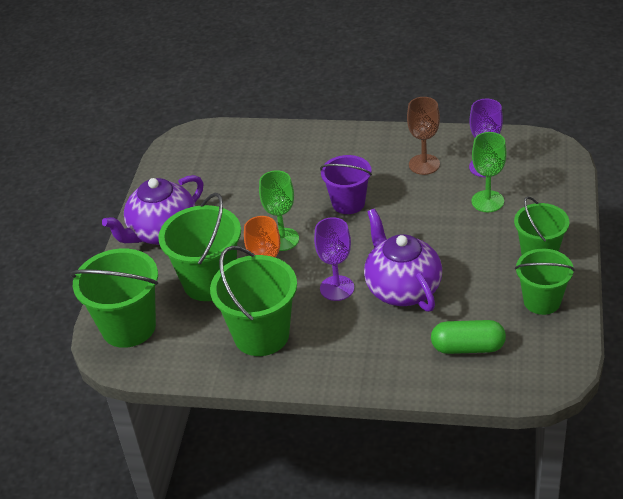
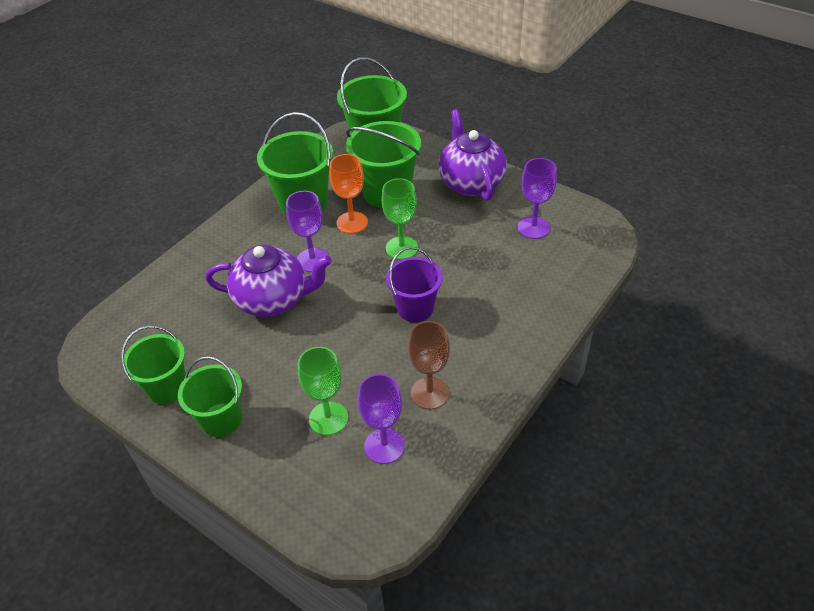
camera: 115 degrees right, 5 degrees up
(206, 175) = (533, 227): none -> purple goblet
(468, 347) = (173, 312): green capsule -> none

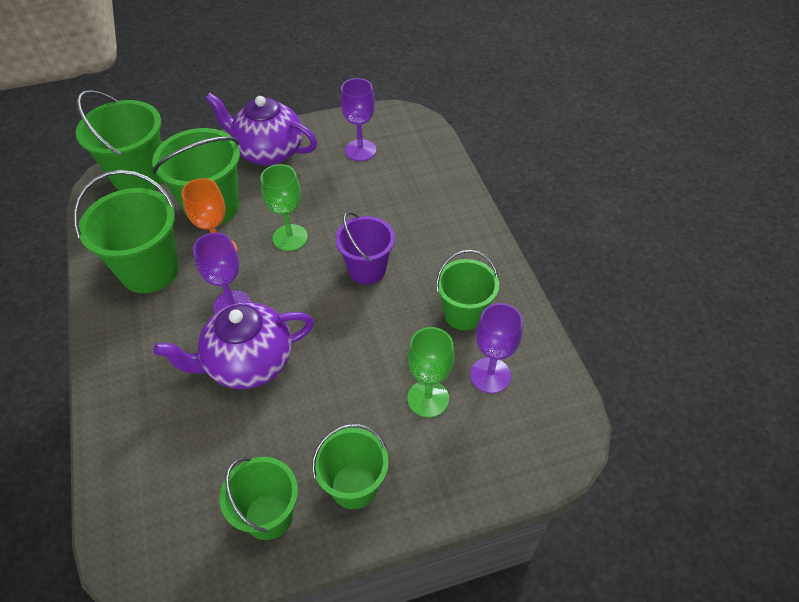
camera: 55 degrees left, 5 degrees up
(273, 299) = (248, 363): purple teapot -> purple teapot turned 150 degrees counterclockwise
(429, 393) = (463, 314): brown goblet -> green bucket

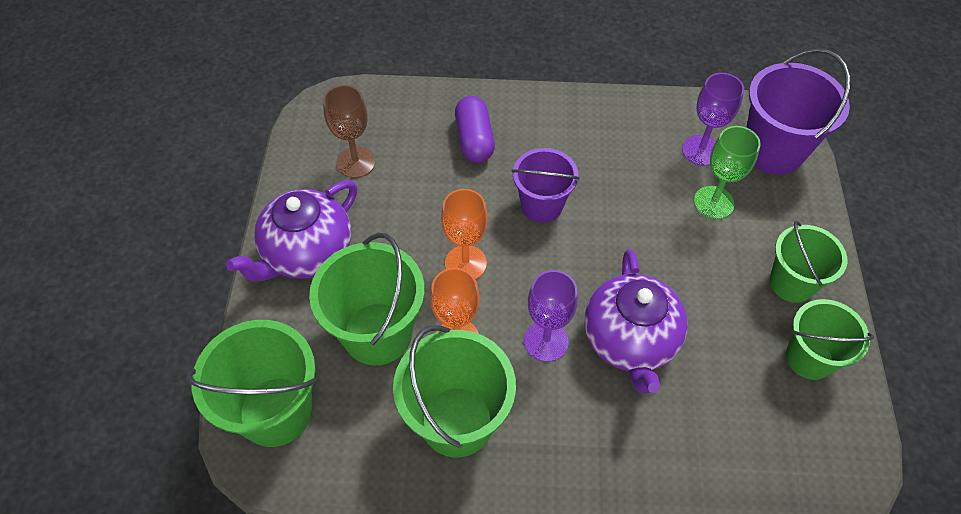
camera: 70 degrees left, 5 degrees up
(290, 237) = (465, 263): green goblet -> orange goblet
(360, 150) = (356, 162): purple goblet -> brown goblet
(417, 209) = (474, 140): none -> purple capsule
(463, 314) = (626, 147): green bucket -> none
(524, 442) = (773, 151): none -> purple bucket

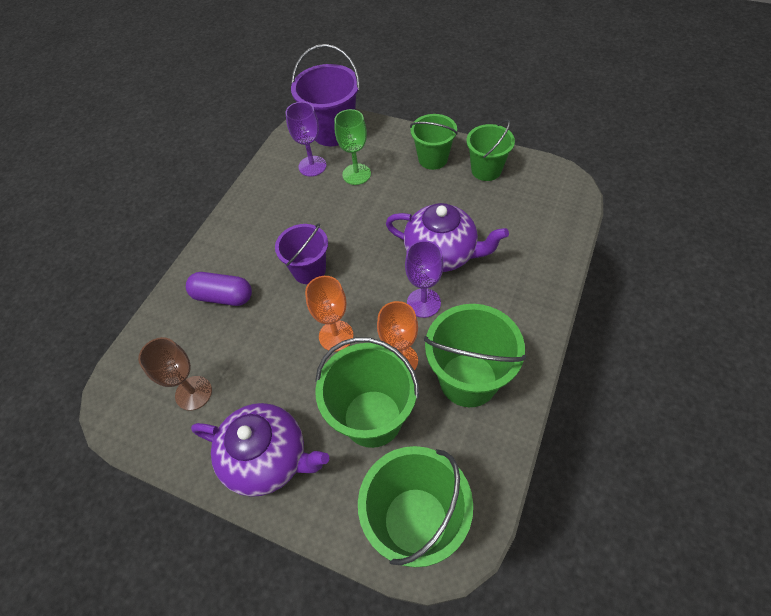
camera: 65 degrees left, 0 degrees up
(307, 253) = (268, 458): purple teapot -> purple teapot turned 45 degrees counterclockwise

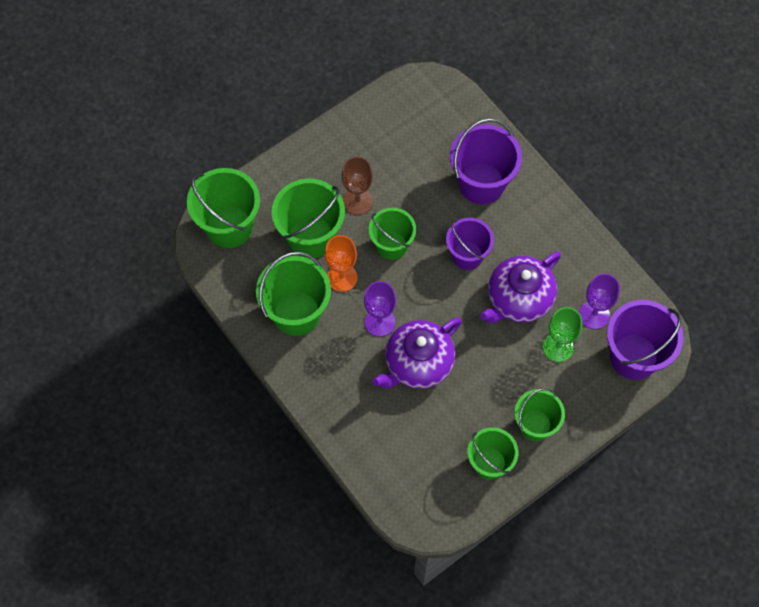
camera: 115 degrees right, 10 degrees up
(193, 393) = (406, 135): brown goblet -> brown goblet (358, 201)
(223, 296) = (481, 183): purple capsule -> purple bucket
(268, 458) = (326, 162): purple teapot -> purple teapot (518, 299)
(336, 336) = (392, 245): orange goblet -> green bucket

